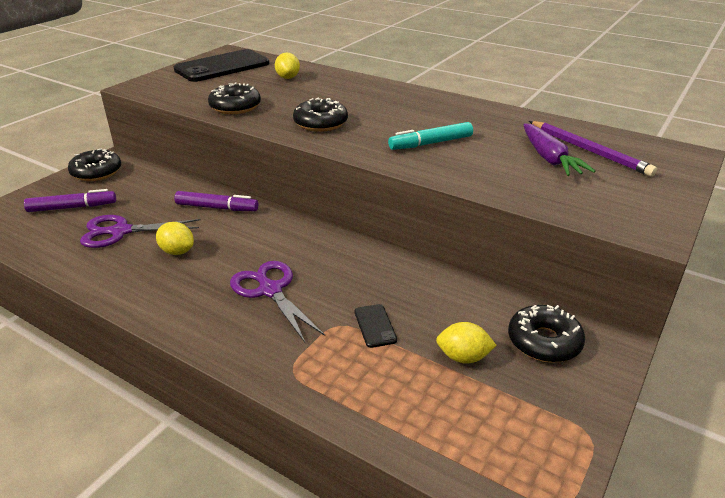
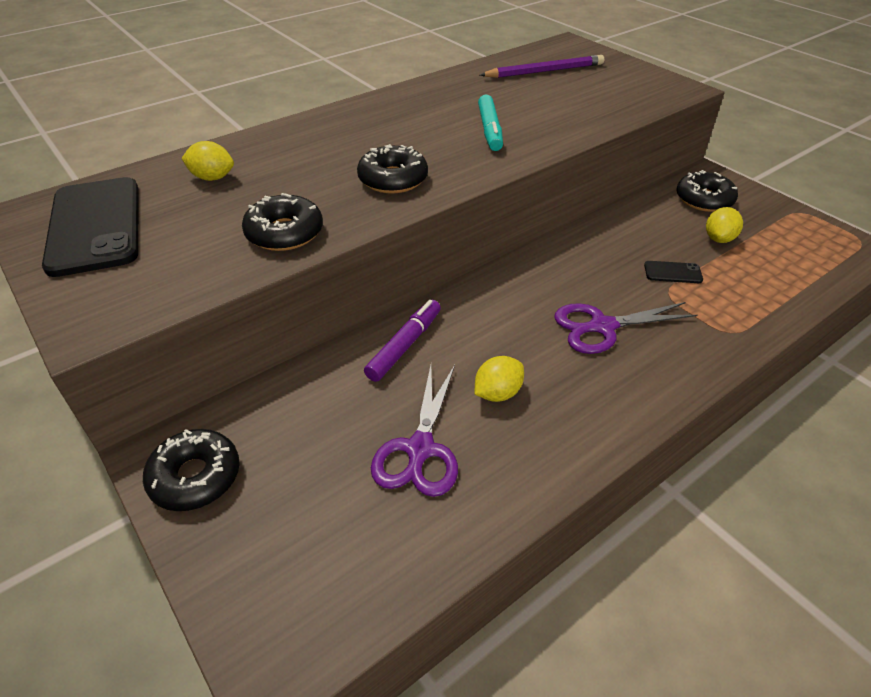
camera: 70 degrees left, 10 degrees up
(72, 207) = (309, 512): purple marker -> none
(549, 158) = (551, 89): purple carrot -> none

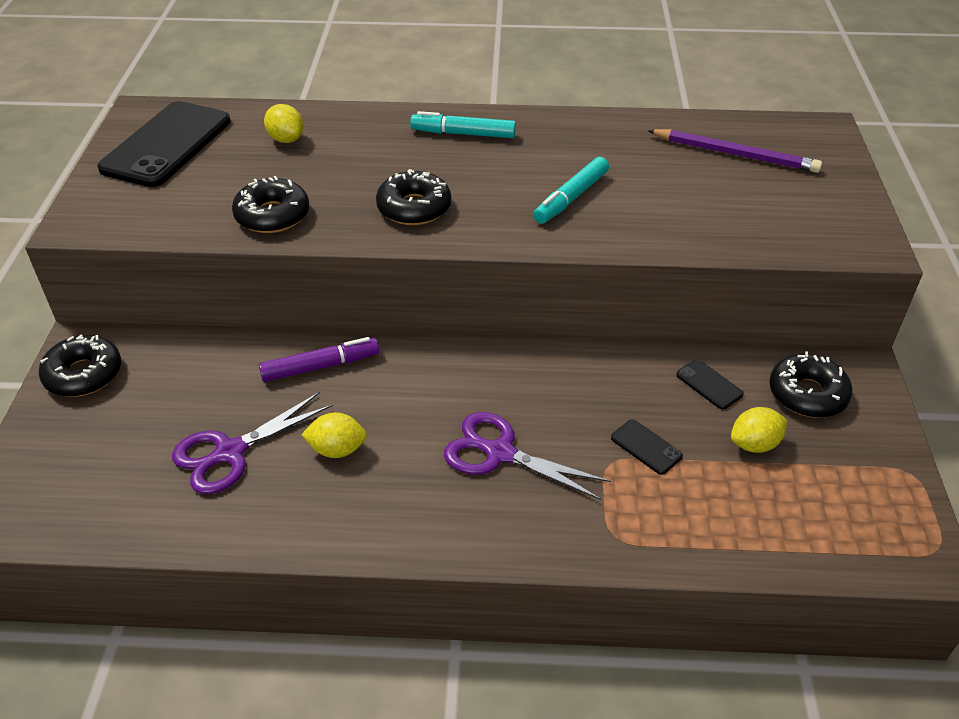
camera: 40 degrees right, 0 degrees up
(356, 122) = (464, 134): none -> turquoise marker
(653, 220) = (709, 384): none -> black phone

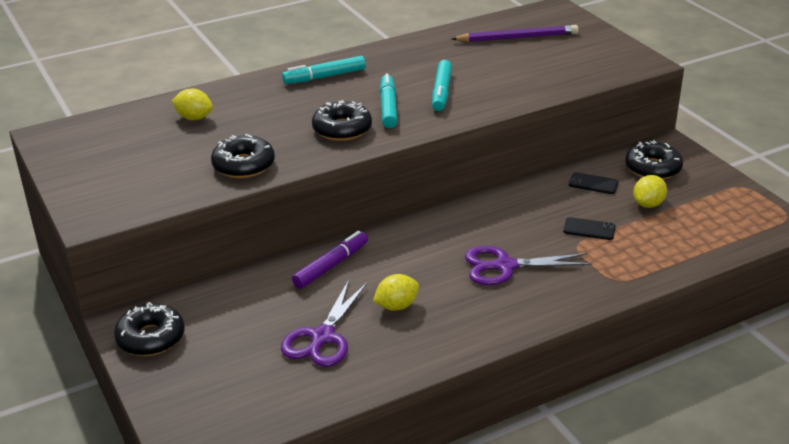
camera: 30 degrees left, 10 degrees down
(167, 145) = (99, 149): black phone -> none
(491, 197) = (388, 107): none -> turquoise marker

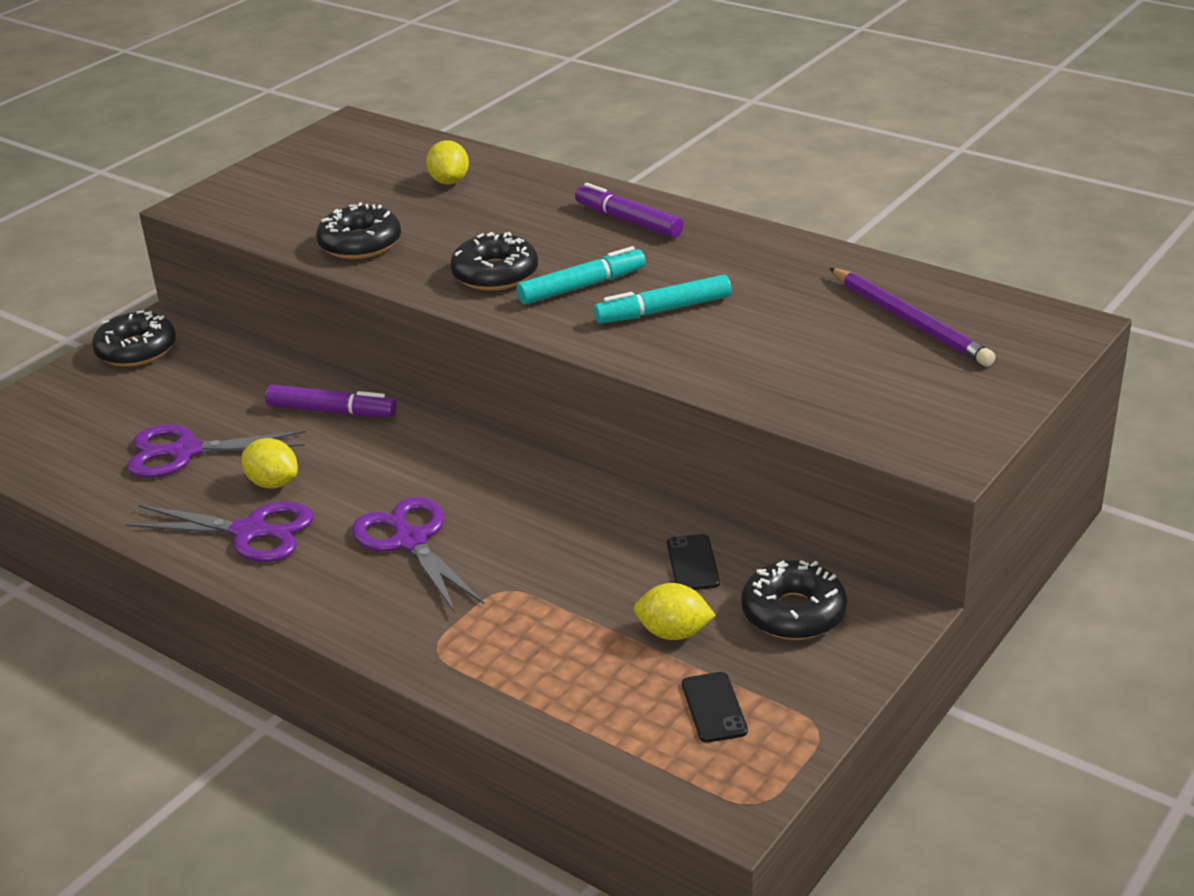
camera: 65 degrees right, 0 degrees up
(325, 77) = (628, 221): turquoise marker -> purple marker
(446, 326) = (250, 532): none -> purple scissors
(589, 229) = (556, 591): black phone -> black phone (714, 707)

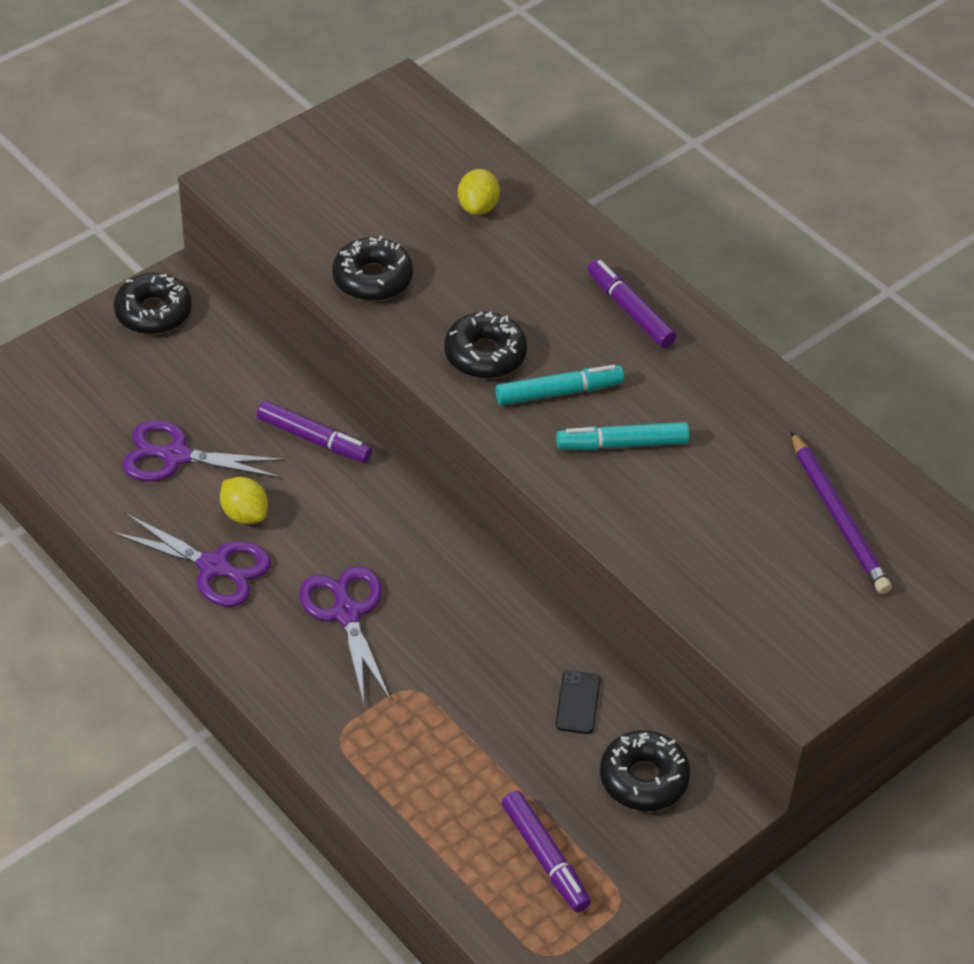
camera: 10 degrees right, 15 degrees up
(673, 633) = (537, 772): yellow lemon -> none
(714, 707) = (545, 856): black phone -> purple marker

